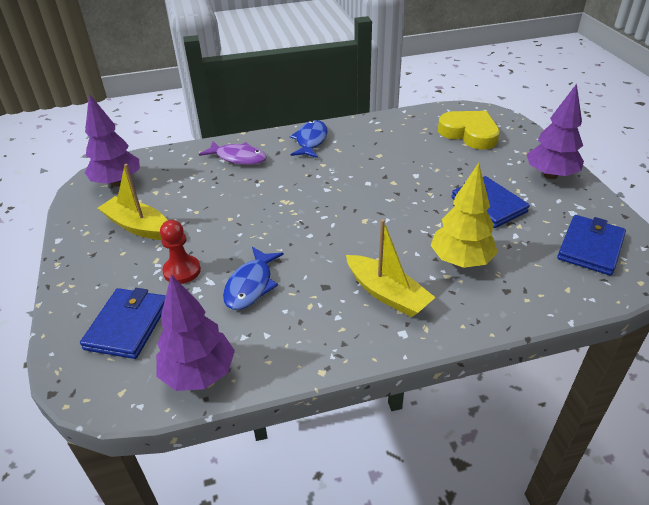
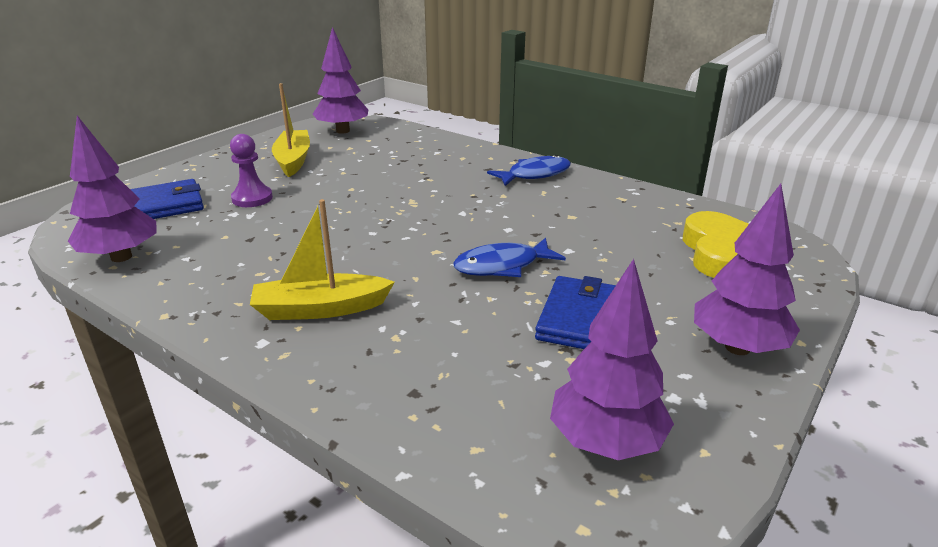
camera: 50 degrees right, 10 degrees down
(182, 271) = (252, 198): red pawn -> purple pawn
(238, 158) = (450, 156): purple fish -> none
(251, 285) = (262, 234): blue fish -> blue fish (502, 266)
(387, 294) = (320, 309): yellow boat -> yellow boat turned 75 degrees clockwise
(460, 261) = (435, 337): yellow tree -> none
(590, 247) = (606, 442): blue wallet -> purple tree

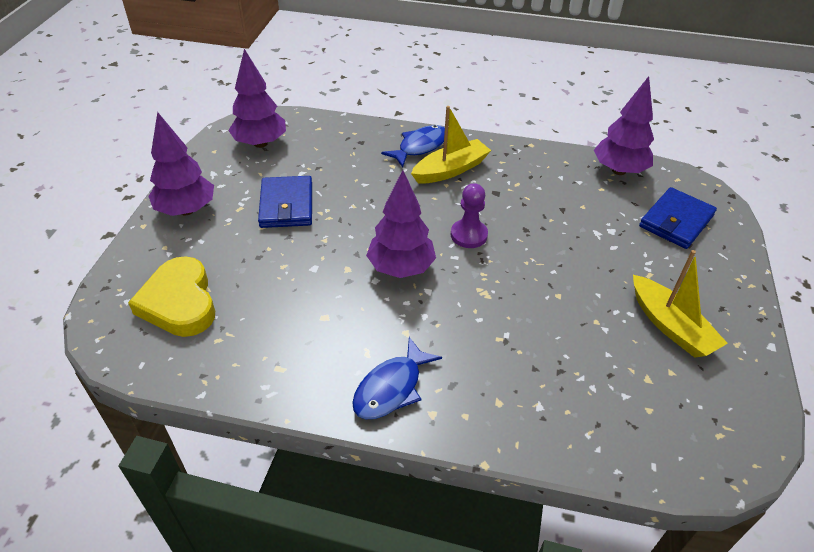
camera: 155 degrees right, 15 degrees up
(252, 198) = (623, 252): purple pawn -> purple pawn (469, 235)
(343, 131) = (706, 423): purple tree -> purple tree (401, 268)
(502, 266) = (358, 235): blue fish -> blue fish (420, 147)

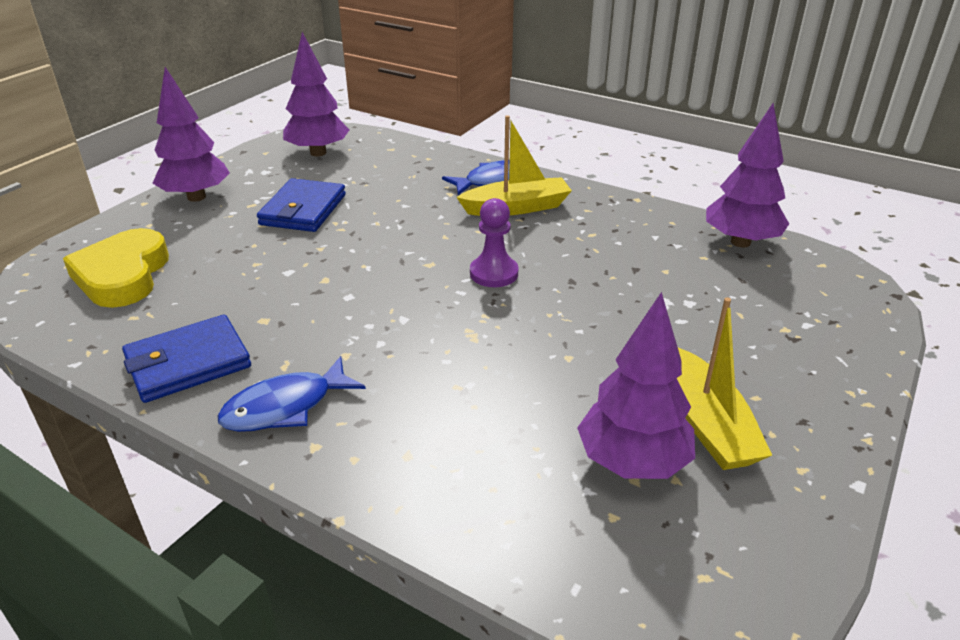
camera: 20 degrees right, 10 degrees down
(401, 268) = (387, 290): purple tree -> purple tree (632, 462)
(676, 221) = (791, 309): blue wallet -> blue wallet (188, 363)

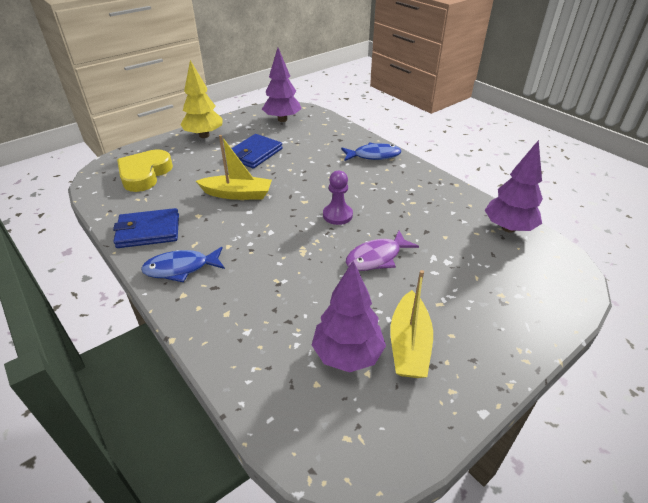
camera: 20 degrees right, 5 degrees up
(196, 197) = (204, 135): purple tree -> yellow tree
(517, 208) = (376, 175): yellow boat -> yellow boat (237, 194)
(589, 319) = (377, 257): none -> purple fish

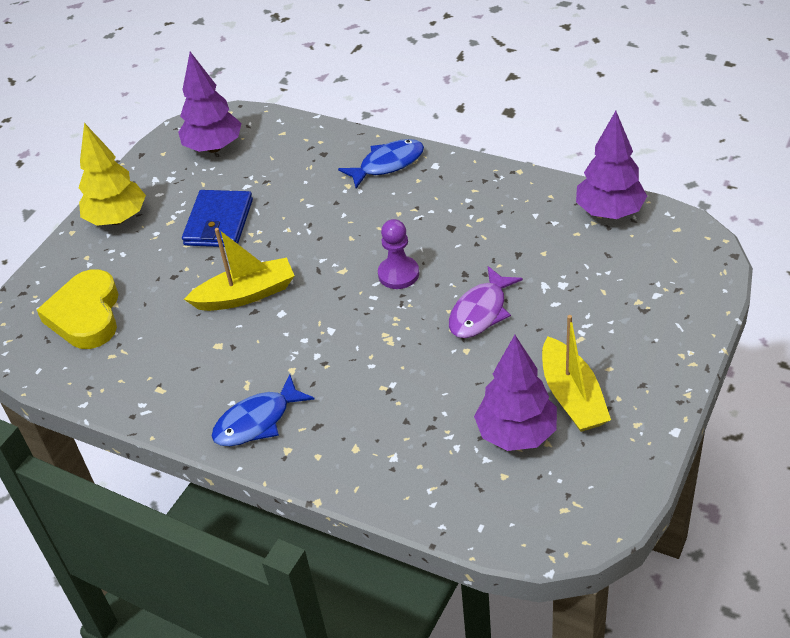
camera: 20 degrees left, 5 degrees up
(148, 231) = (171, 393): blue wallet -> none

